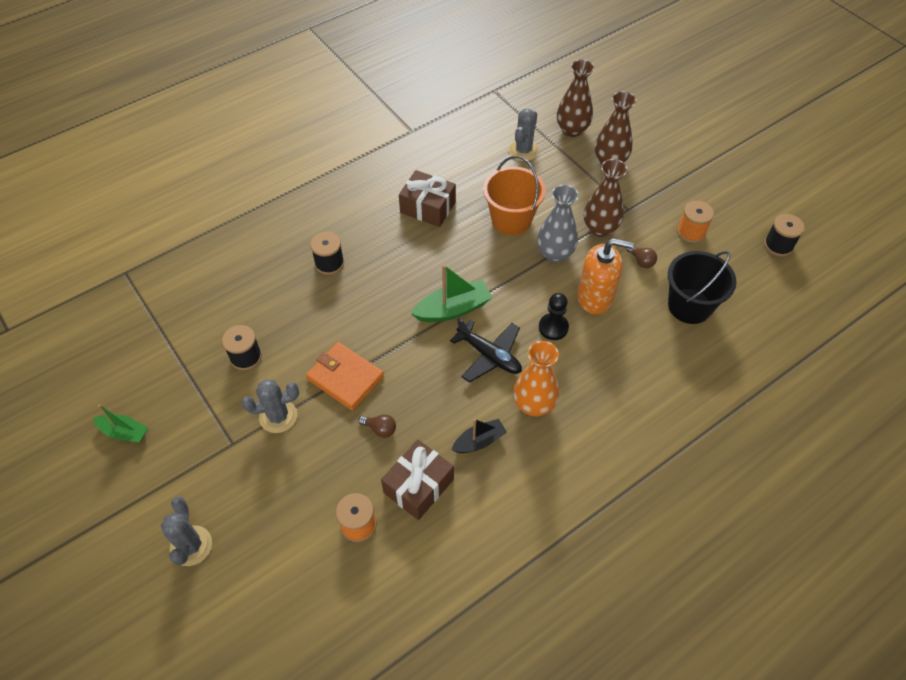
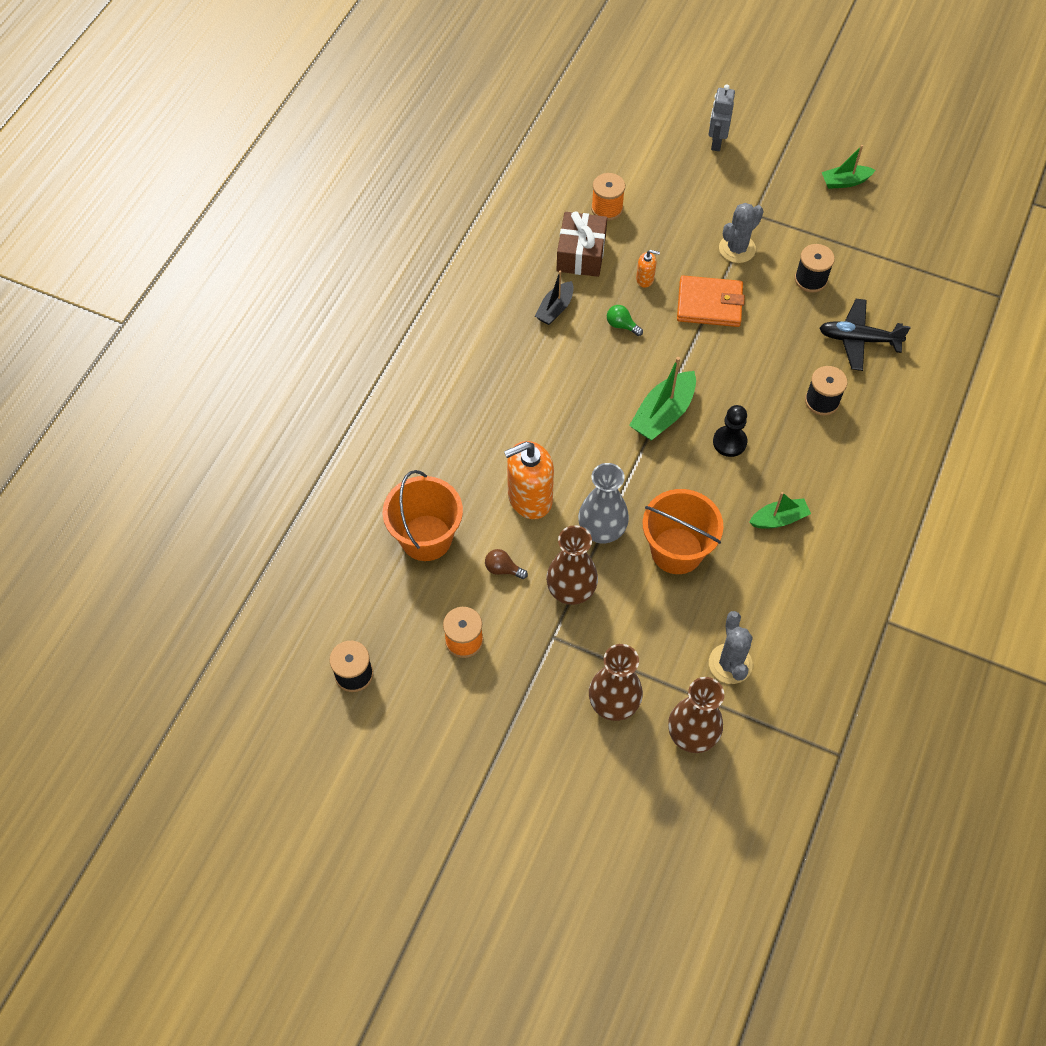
camera: 150 degrees right, 5 degrees up
(191, 546) = (716, 142): grey cactus -> grey robot
(380, 429) = (645, 279): brown light bulb -> orange soap dispenser
(428, 207) = (779, 519): brown gift -> green boat
(432, 396) = (621, 325): none -> green light bulb
(489, 355) = (596, 386): black plane -> black plane (858, 339)
(534, 405) = (527, 361): orange vase -> none
(553, 327) = (553, 443): black pawn -> black pawn (729, 442)
(689, 306) = (426, 538): black bucket -> orange bucket

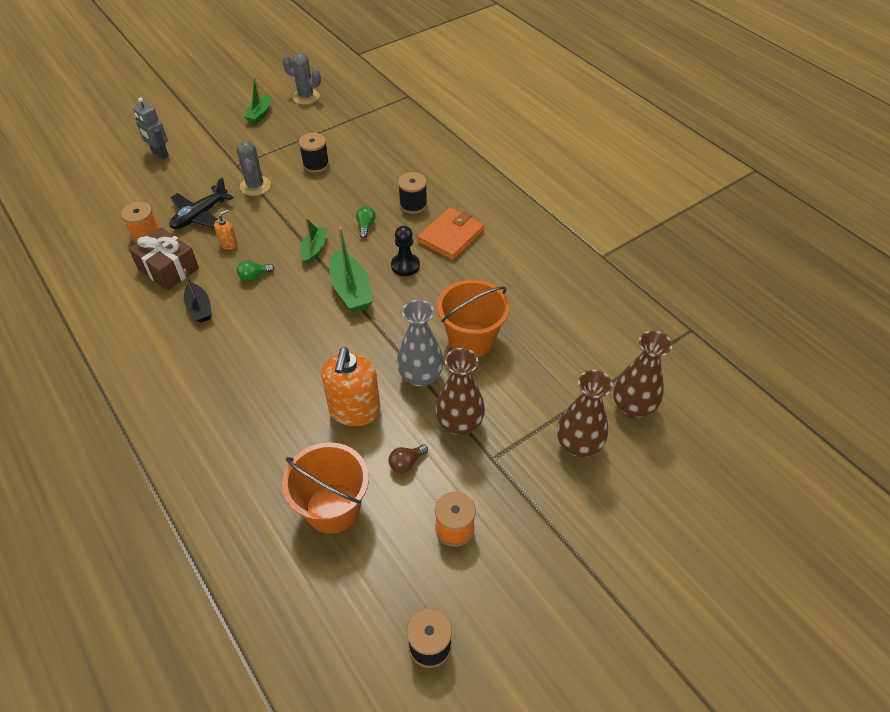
camera: 60 degrees left, 10 degrees down
(709, 304) = (284, 221): orange wallet -> orange wallet (451, 236)
(730, 664) = (586, 354): grey cactus -> grey cactus (306, 97)
(757, 377) = (366, 226): none -> green light bulb
(779, 519) = (487, 270): green boat -> green boat (314, 249)
(858, 339) = (382, 166): black plane -> black plane (200, 215)

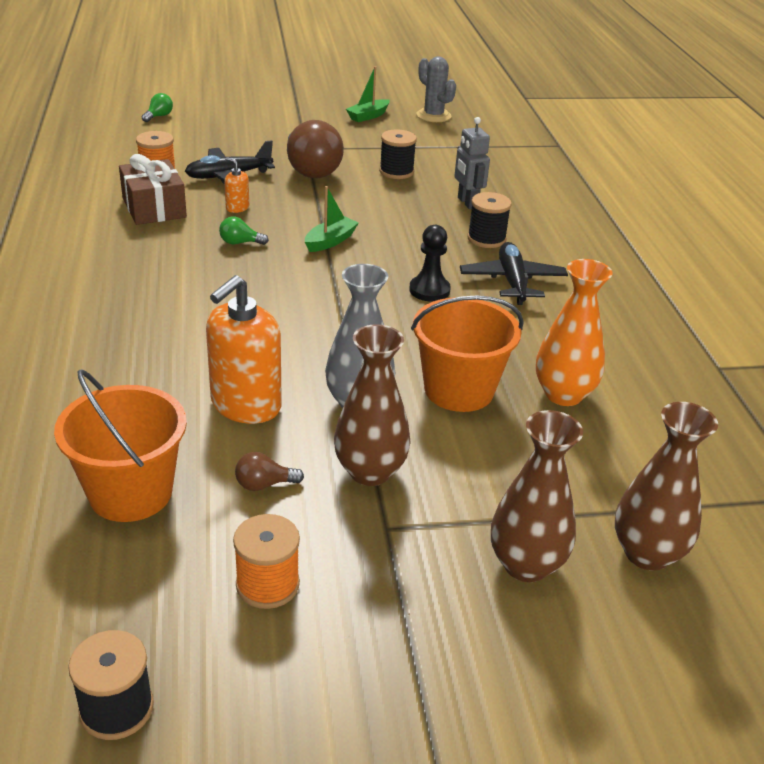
camera: 25 degrees right, 15 degrees down
(160, 154) = (232, 118): grey robot -> grey robot (467, 203)
(199, 308) = (155, 250): black boat -> none
(229, 244) = (237, 208): orange soap dispenser -> orange soap dispenser turned 120 degrees counterclockwise
(255, 186) = (311, 170): grey cactus -> brown light bulb
(351, 290) = (342, 291): green boat -> none
(366, 226) = (410, 240): green light bulb -> green light bulb (159, 116)
(451, 236) = (512, 281): orange wallet -> black plane
(531, 315) = (563, 394): none -> orange vase

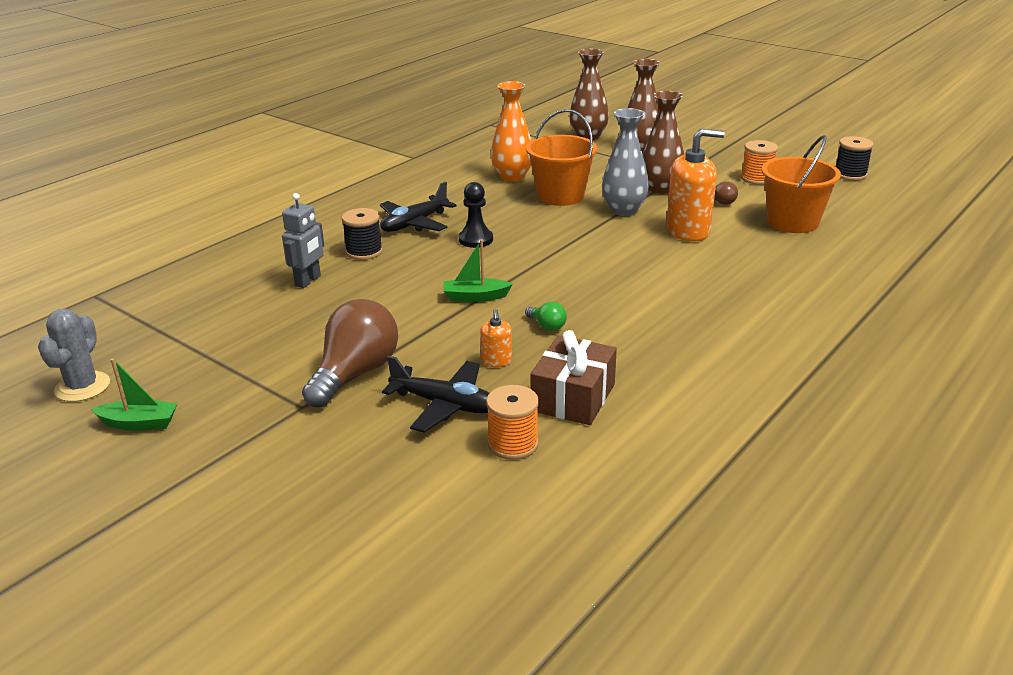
camera: 130 degrees left, 5 degrees down
(159, 116) = (361, 571): green light bulb -> none
(396, 172) = (289, 334): black spool -> none

